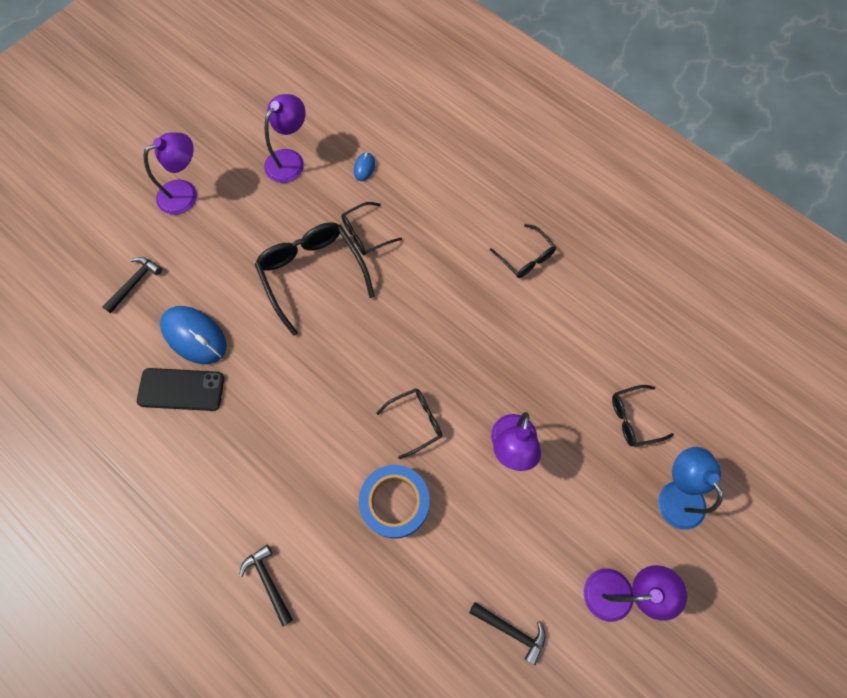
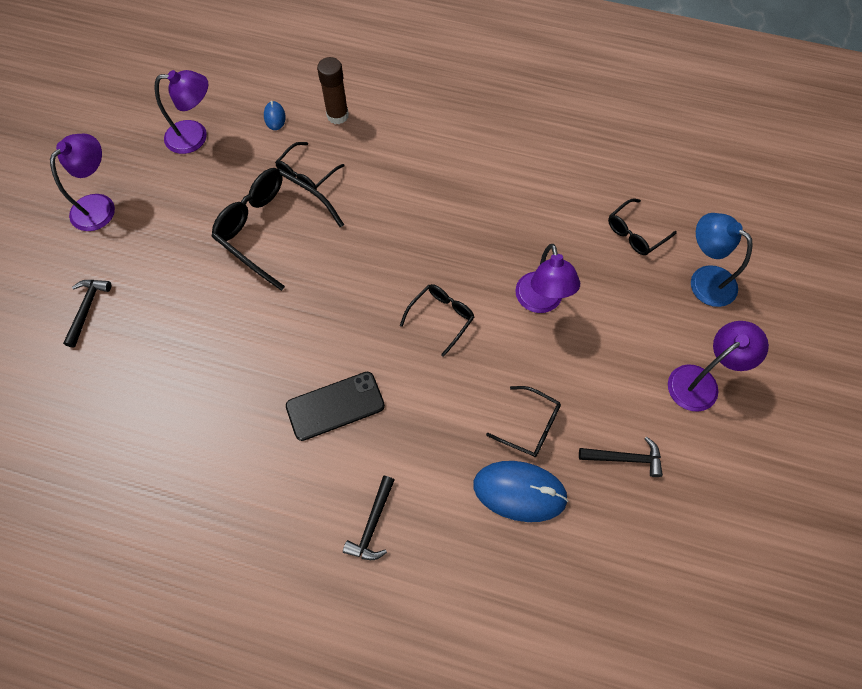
camera: 25 degrees left, 5 degrees down
(181, 389) = (189, 387): black phone -> black phone (335, 406)
(194, 336) = (178, 332): blue mouse -> blue mouse (519, 492)
(268, 582) = (372, 524): black hammer -> black hammer turned 105 degrees counterclockwise
(290, 160) = (195, 136): purple lamp -> purple lamp turned 75 degrees clockwise
(395, 502) = (459, 397): blue tape -> none
(419, 188) = (337, 115): none -> brown glue stick
(526, 257) = (469, 138): black glasses -> black glasses (530, 426)

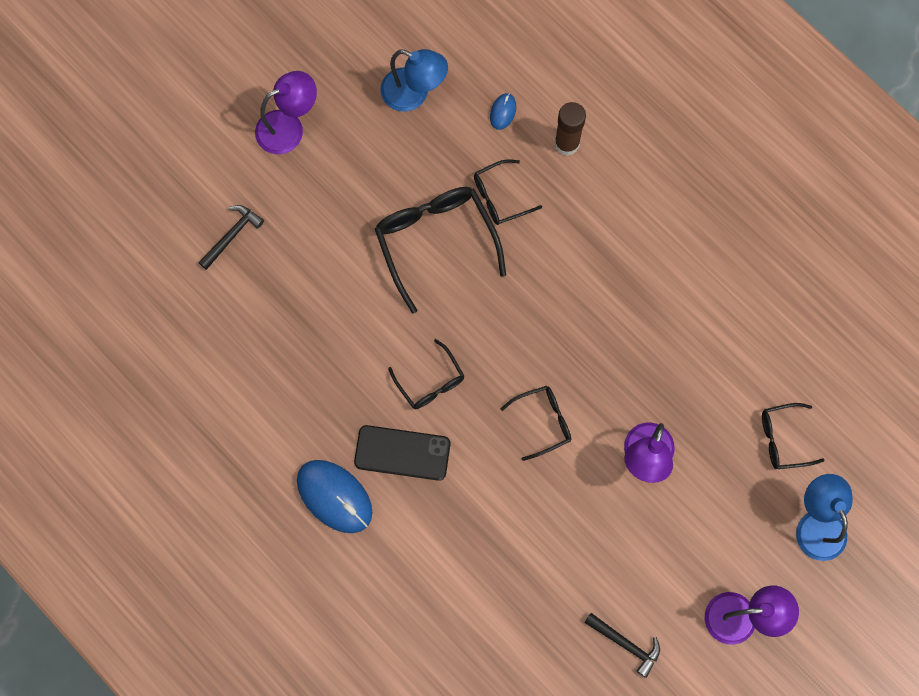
camera: 30 degrees right, 10 degrees up
(195, 136) = (414, 94): purple lamp -> blue lamp
(372, 524) = (378, 575): black hammer -> none
(519, 492) = (516, 619): blue mouse -> blue mouse (334, 496)
(530, 426) = (561, 568): black glasses -> black glasses (430, 382)

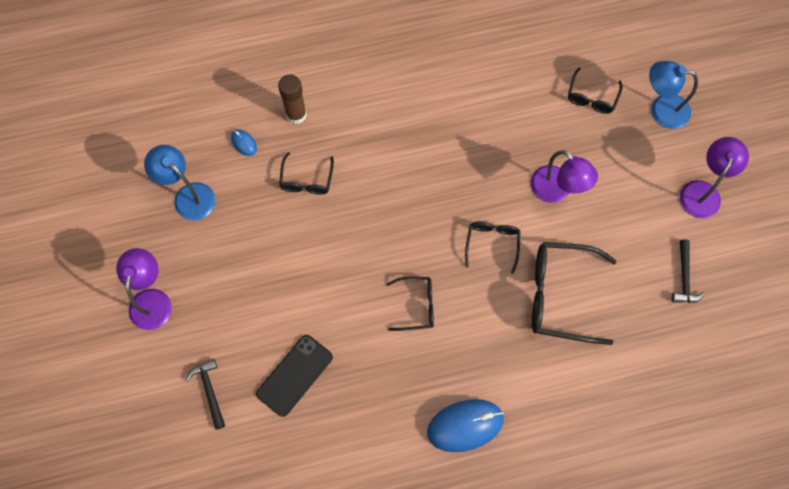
camera: 60 degrees left, 5 degrees down
(402, 453) = (459, 356): black phone -> black phone (294, 375)
(414, 94) = (188, 196): blue lamp -> blue lamp turned 105 degrees counterclockwise
(435, 241) = (311, 243): black glasses -> black glasses (560, 296)
(625, 644) = (684, 277): black hammer -> black hammer turned 120 degrees clockwise

